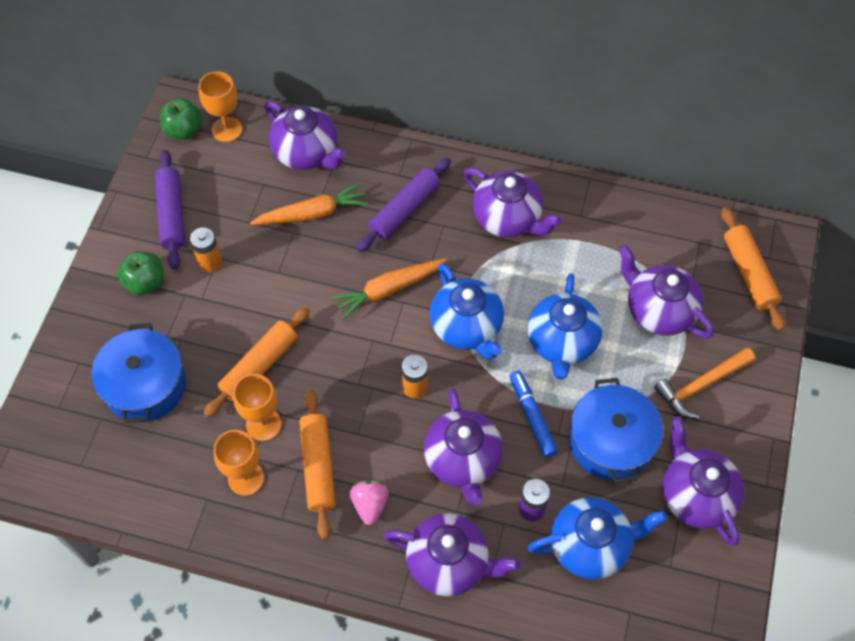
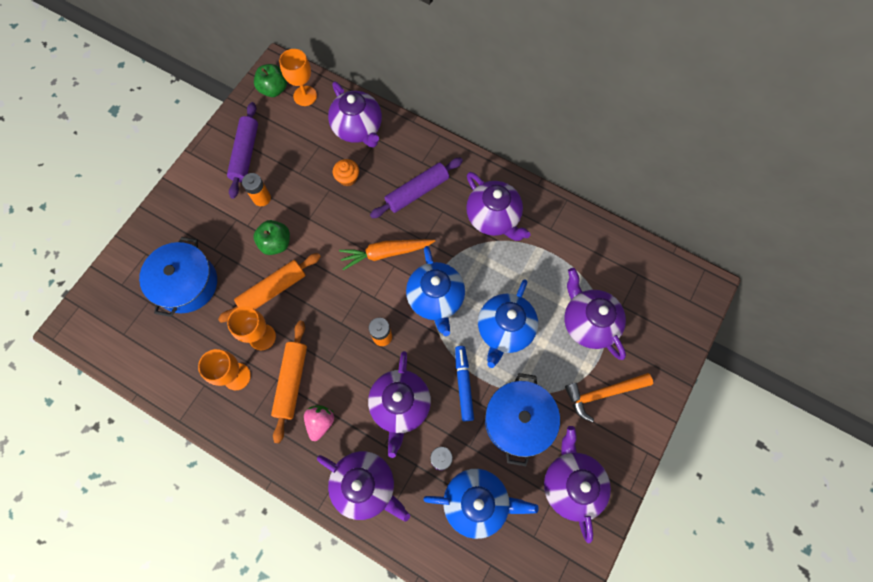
camera: 15 degrees right, 10 degrees up
(145, 282) = (211, 203): green apple -> green apple (276, 243)
(312, 213) = (347, 178): orange carrot -> orange cupcake
(748, 273) = (669, 310): orange rolling pin -> none

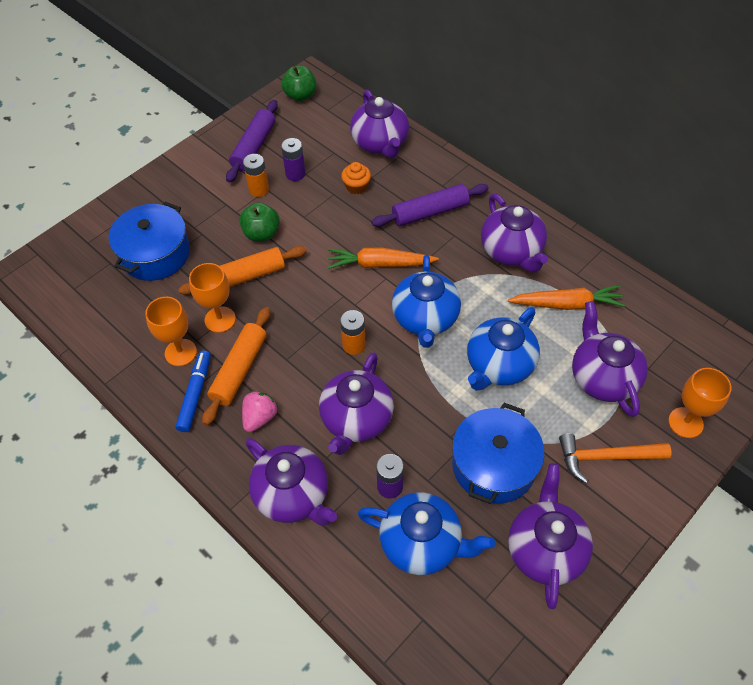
camera: 15 degrees right, 15 degrees down
(290, 175) = (295, 174): none -> purple battery
(305, 96) = (331, 106): orange goblet -> orange goblet (685, 422)
(463, 384) = (436, 412): blue marker -> blue marker (195, 394)
(548, 259) = (567, 304): none -> orange carrot

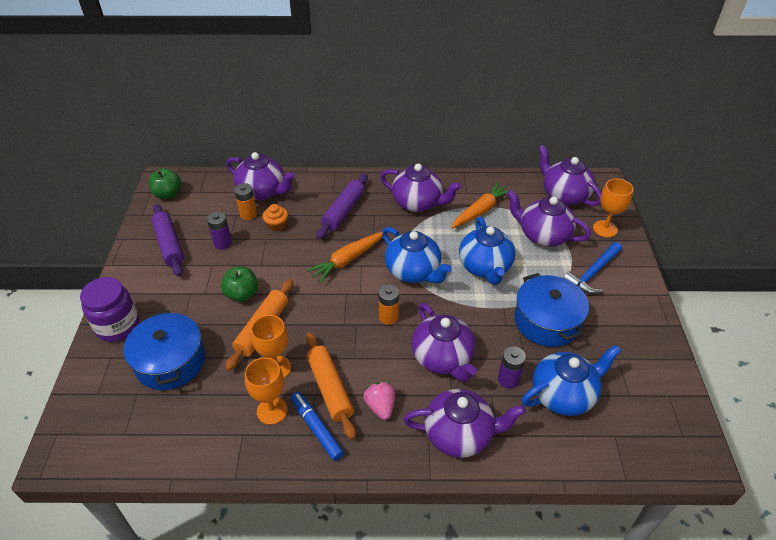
camera: 45 degrees left, 10 degrees down
(150, 196) = (118, 326): none -> purple jar
(259, 189) = (206, 268): orange battery -> orange battery (248, 214)
(545, 549) = (623, 343): purple teapot -> purple teapot (564, 195)
(606, 457) = (592, 273): orange hammer -> blue hammer

